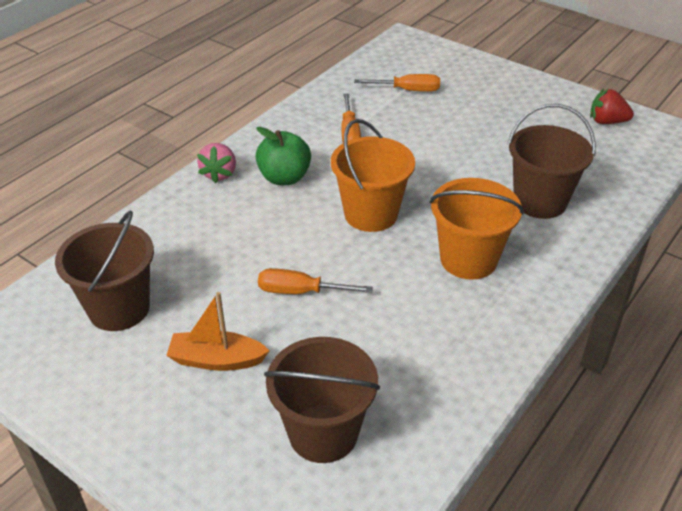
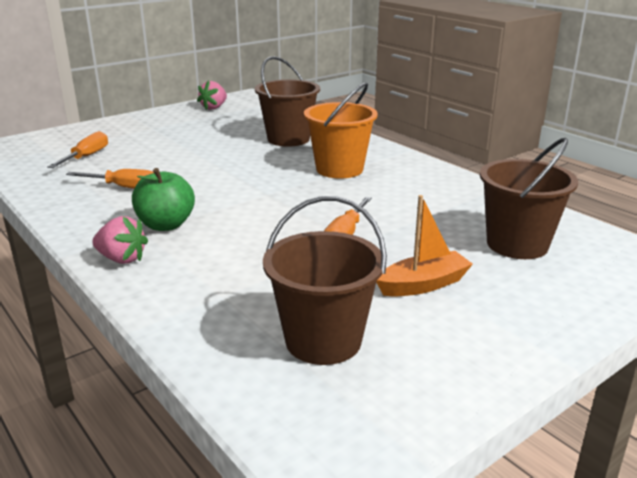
camera: 75 degrees left, 15 degrees down
(216, 360) = (423, 284): orange boat -> orange boat turned 135 degrees counterclockwise
(371, 214) = (257, 194): orange bucket -> none
(606, 122) = (214, 107): red strawberry -> pink strawberry

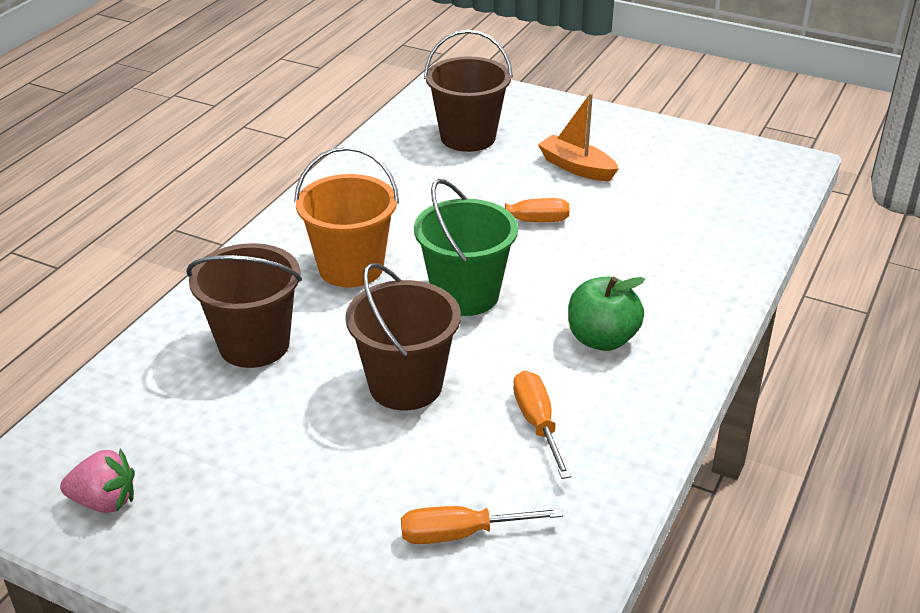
camera: 115 degrees left, 10 degrees up
(122, 259) = (691, 335): pink strawberry -> none
(270, 194) = (465, 295): none -> green bucket
(323, 341) = (692, 191): brown bucket -> brown bucket (405, 385)

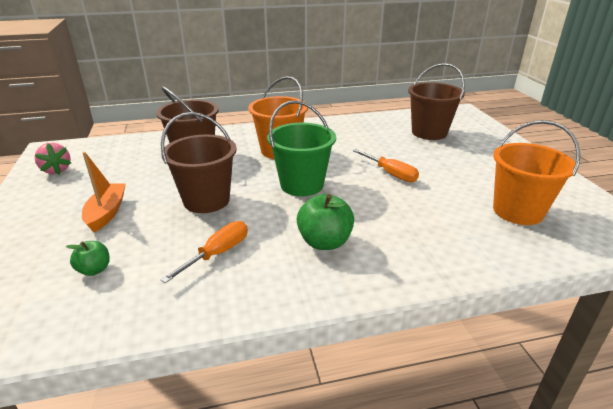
camera: 50 degrees right, 5 degrees down
(461, 534) = (94, 270): orange screwdriver -> green apple
(576, 167) = (465, 167): orange boat -> orange boat (107, 213)
(689, 194) = (517, 211): none -> orange bucket

